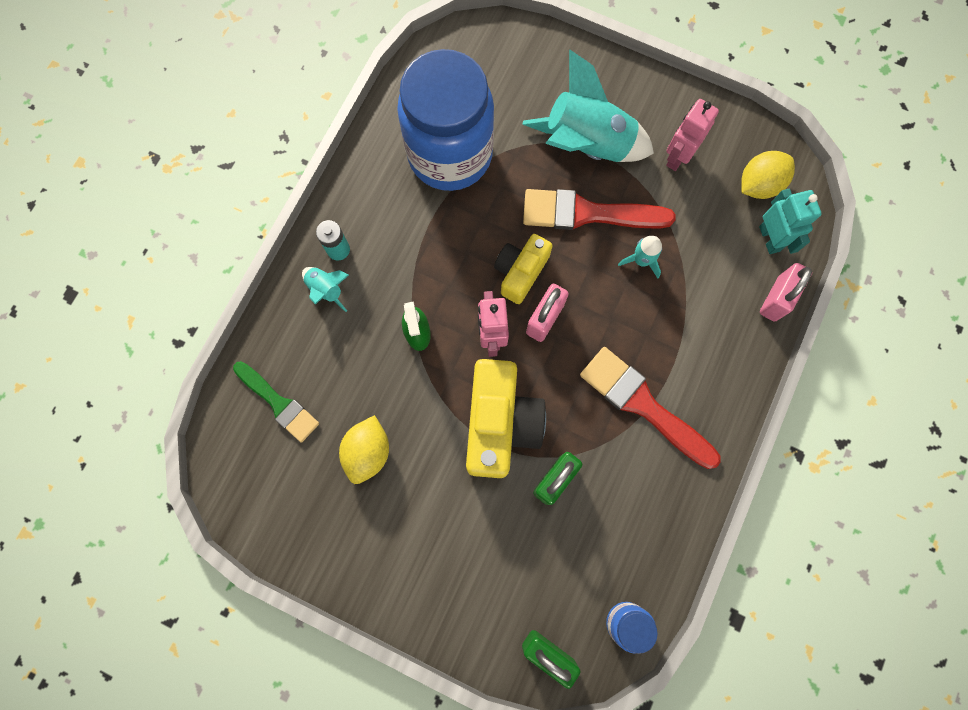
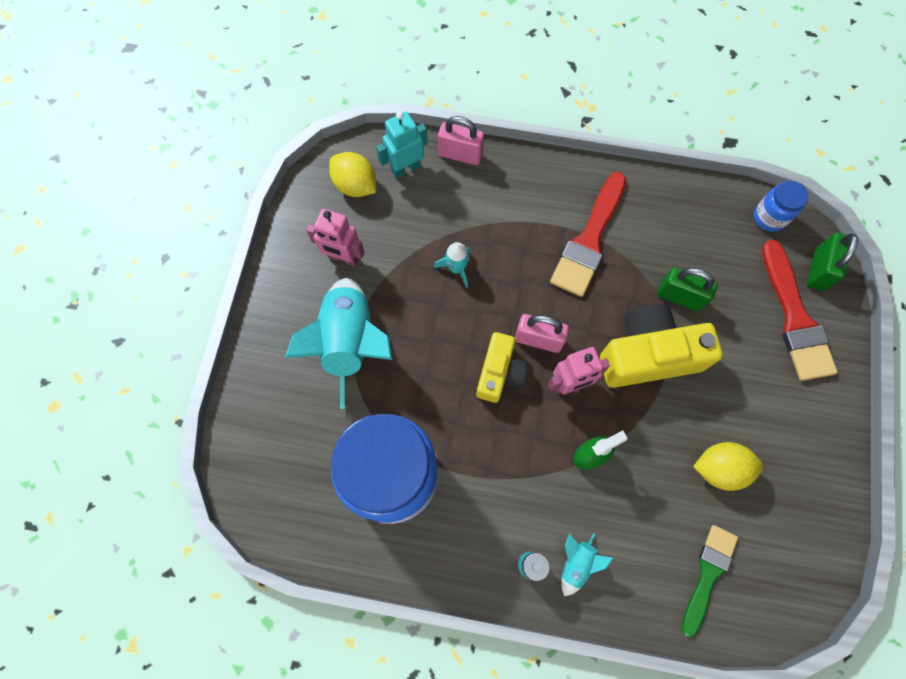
camera: 105 degrees left, 5 degrees down
(520, 272) = (499, 373): yellow camera -> yellow camera turned 90 degrees counterclockwise
(587, 213) = (422, 325): red brush -> red brush (795, 318)

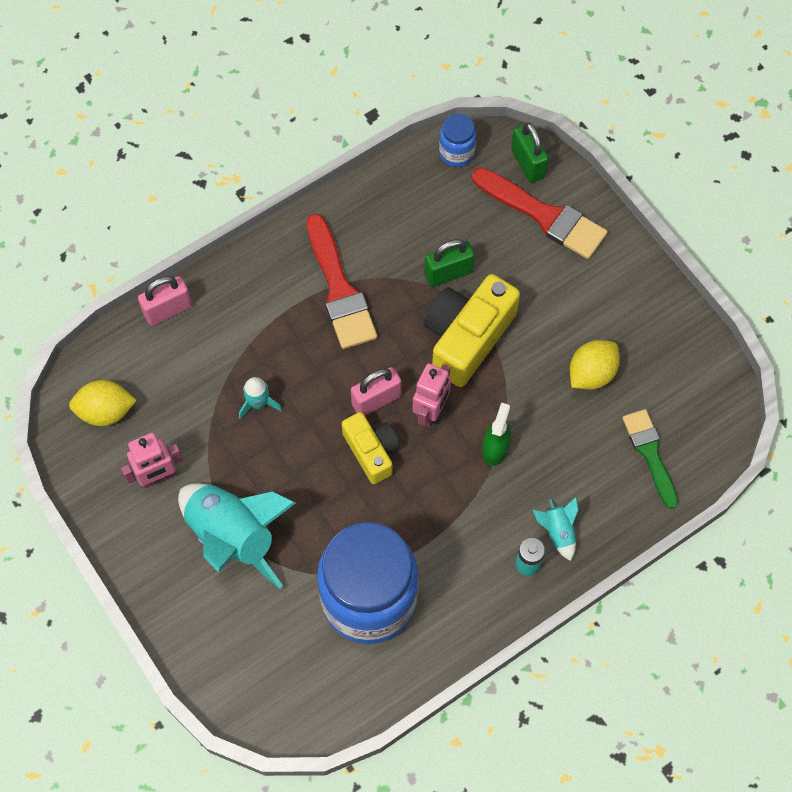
camera: 45 degrees left, 5 degrees down
(406, 168) = (134, 360): turquoise robot -> none

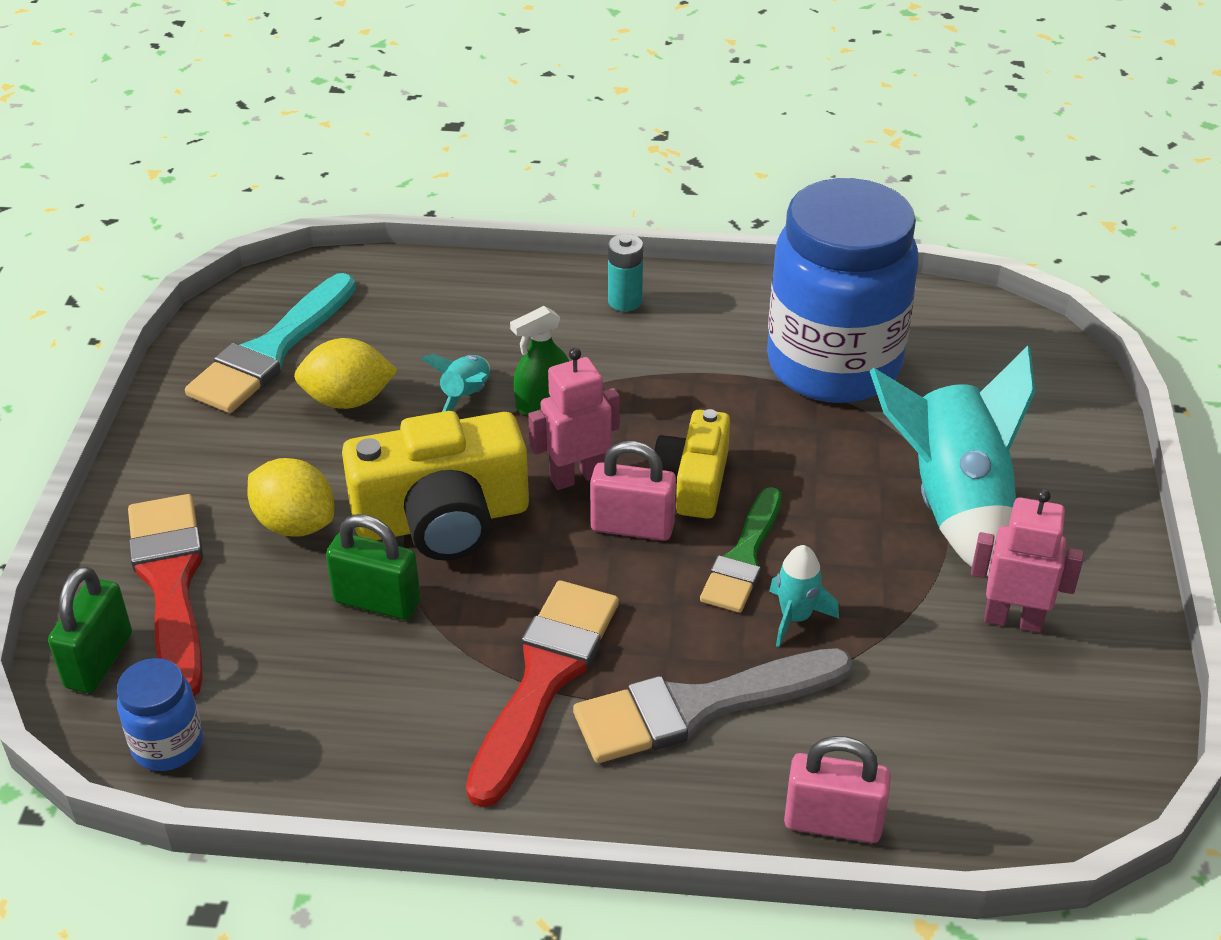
camera: 140 degrees left, 25 degrees down
(106, 411) = (1039, 745): yellow lemon -> yellow lemon (295, 524)
(263, 324) = (699, 707): none -> grey brush
(558, 531) = (562, 306): turquoise rocket -> turquoise rocket (466, 396)
(650, 453) = (384, 307): green brush -> green brush (744, 557)
(668, 375) = (271, 351): none -> turquoise brush

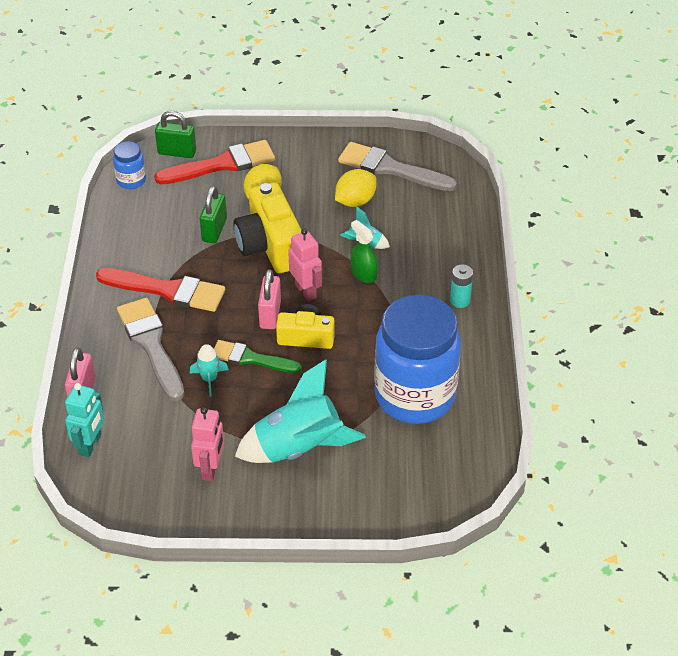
camera: 85 degrees right, 5 degrees up
(271, 351) = (390, 168): turquoise brush -> grey brush
(348, 400) = (355, 201): yellow lemon -> yellow lemon turned 60 degrees clockwise
(974, 805) = (90, 445): none -> turquoise robot

